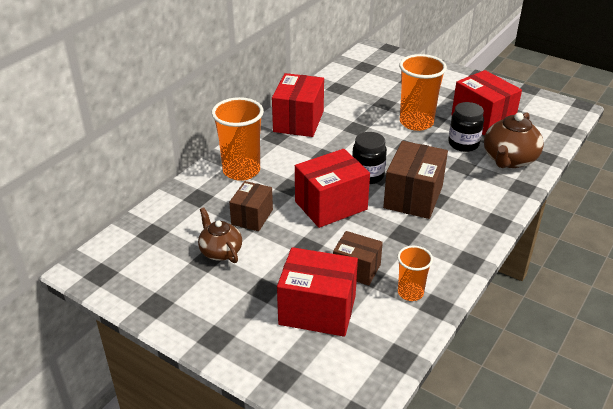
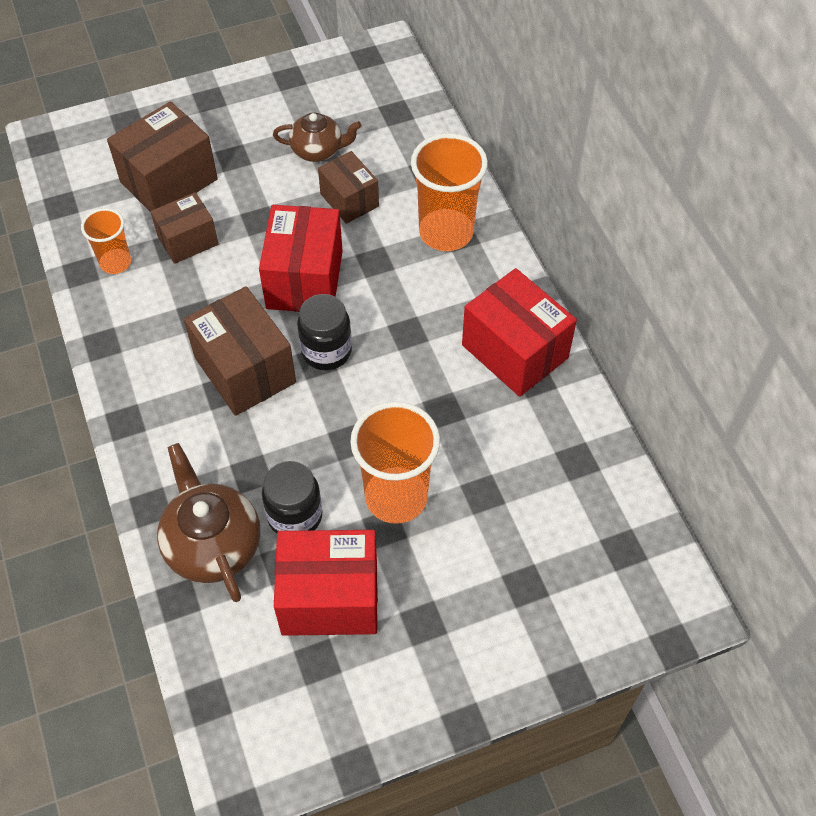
camera: 125 degrees right, 20 degrees up
(317, 310) = (169, 181): red box -> brown box

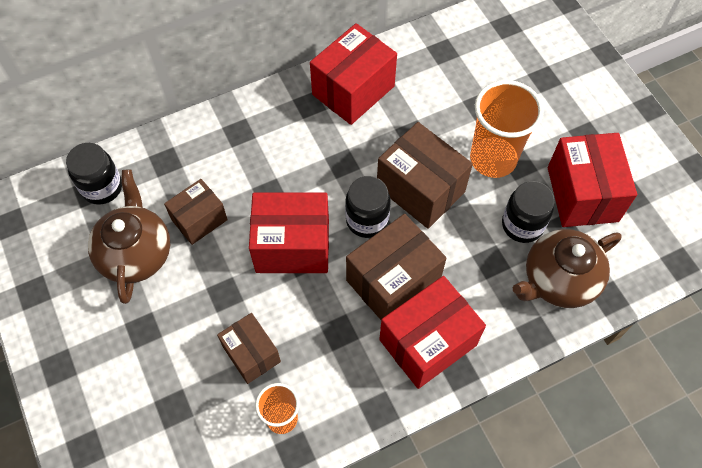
camera: 95 degrees left, 5 degrees up
(165, 395) = (427, 342): none -> red box
(169, 181) = (173, 387): brown box -> brown box (420, 189)
(318, 150) = (136, 253): brown teapot -> brown teapot, size x1.54
(399, 122) = (102, 187): none -> black jar
(446, 232) = (235, 142): orange cup -> none

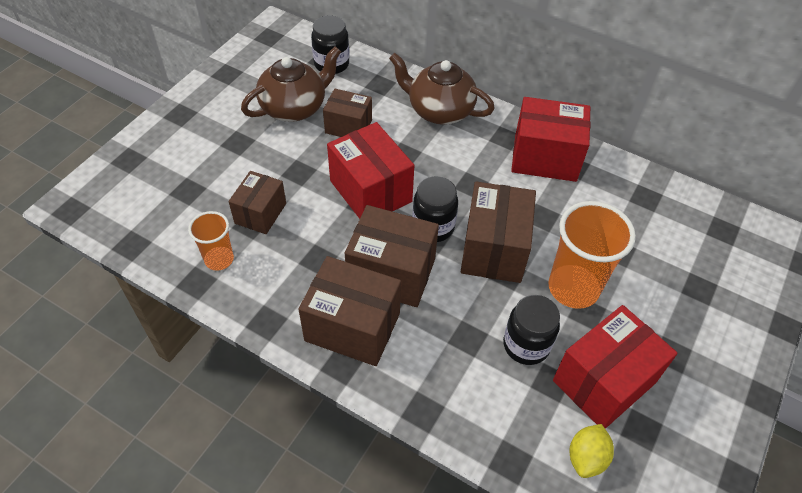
camera: 55 degrees right, 10 degrees down
(427, 342) = (352, 327): red box -> brown box
(558, 280) = (493, 404): brown teapot -> brown teapot (439, 110)
(633, 246) = (586, 458): none -> yellow lemon

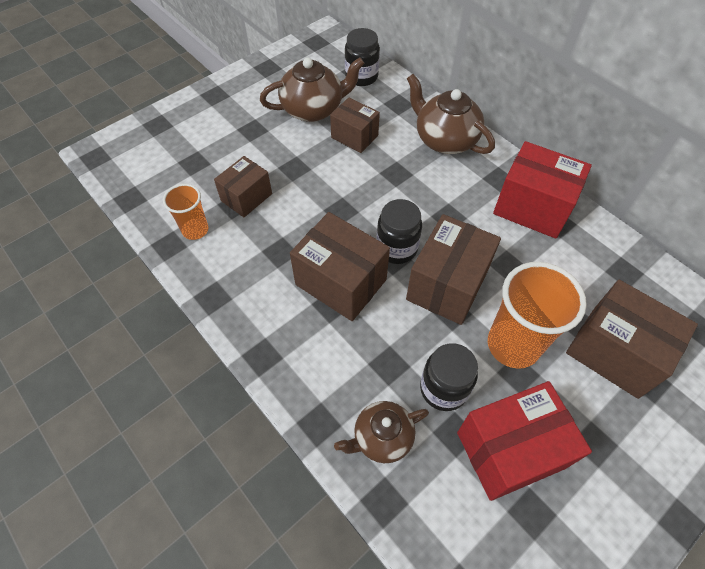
camera: 20 degrees right, 5 degrees up
(352, 327) = (286, 323): brown box -> brown box (614, 352)
(371, 191) = (351, 200): red box -> none
(486, 406) = (381, 438): none -> brown teapot
(586, 458) = (462, 524): yellow lemon -> none

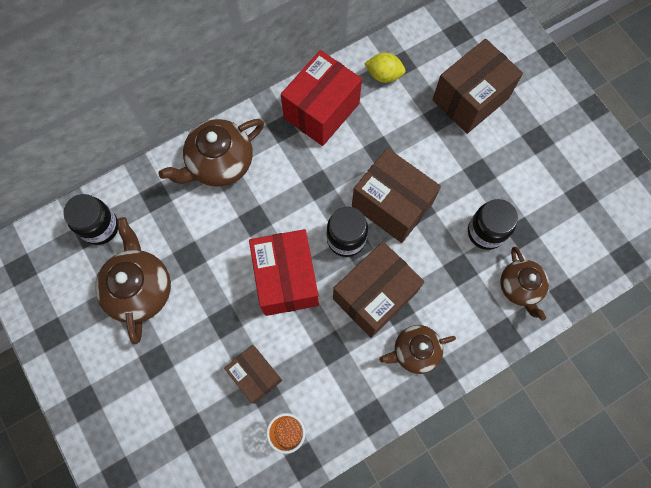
camera: 80 degrees left, 15 degrees up
(285, 328) = (414, 351): none -> brown teapot
(354, 136) = (194, 251): brown box -> none
(510, 450) = (537, 197): red box -> red box (286, 279)
(513, 345) = (455, 169): orange cup -> none
(601, 257) = (384, 75): none -> yellow lemon

